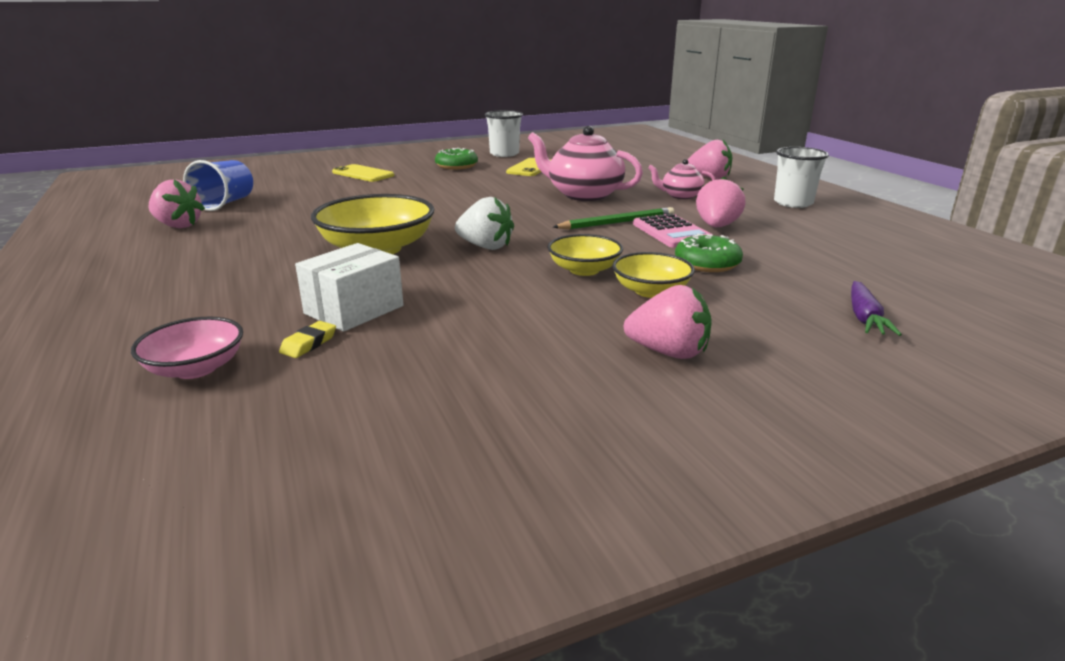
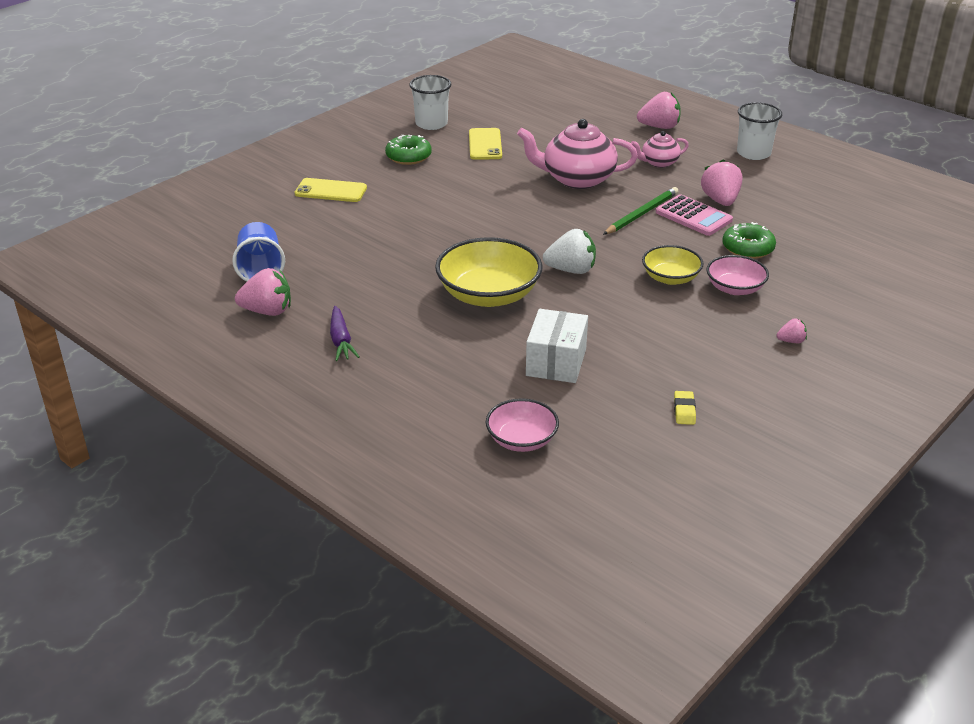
camera: 25 degrees left, 10 degrees up
(309, 344) = (566, 399): yellow eraser -> yellow eraser (684, 410)
(651, 291) = (735, 288): yellow bowl -> pink bowl
(668, 352) = (791, 341): pink strawberry -> pink strawberry, size x0.52
(864, 317) = (879, 278): purple carrot -> purple carrot (341, 340)

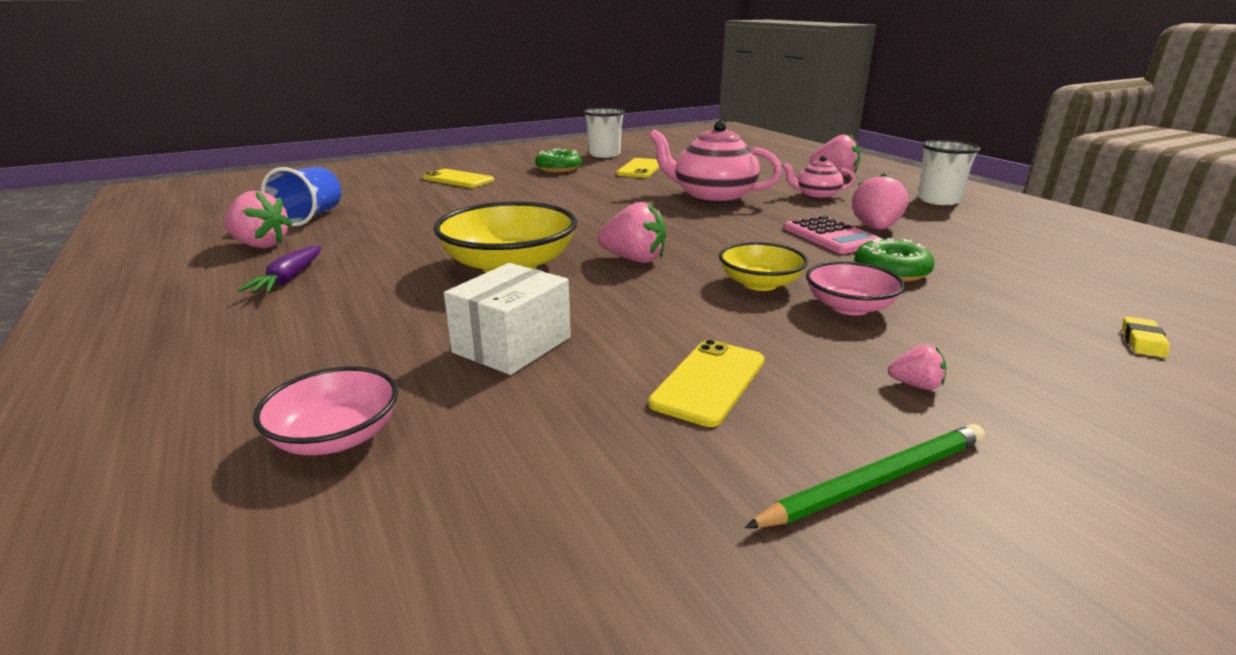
camera: 20 degrees right, 10 degrees down
(571, 270) = (634, 259): white strawberry -> pink strawberry
(641, 214) = (765, 227): green pencil -> green pencil (876, 480)
(684, 410) = (651, 453): yellow eraser -> yellow eraser (1142, 342)
(686, 363) = (709, 382): none -> yellow phone

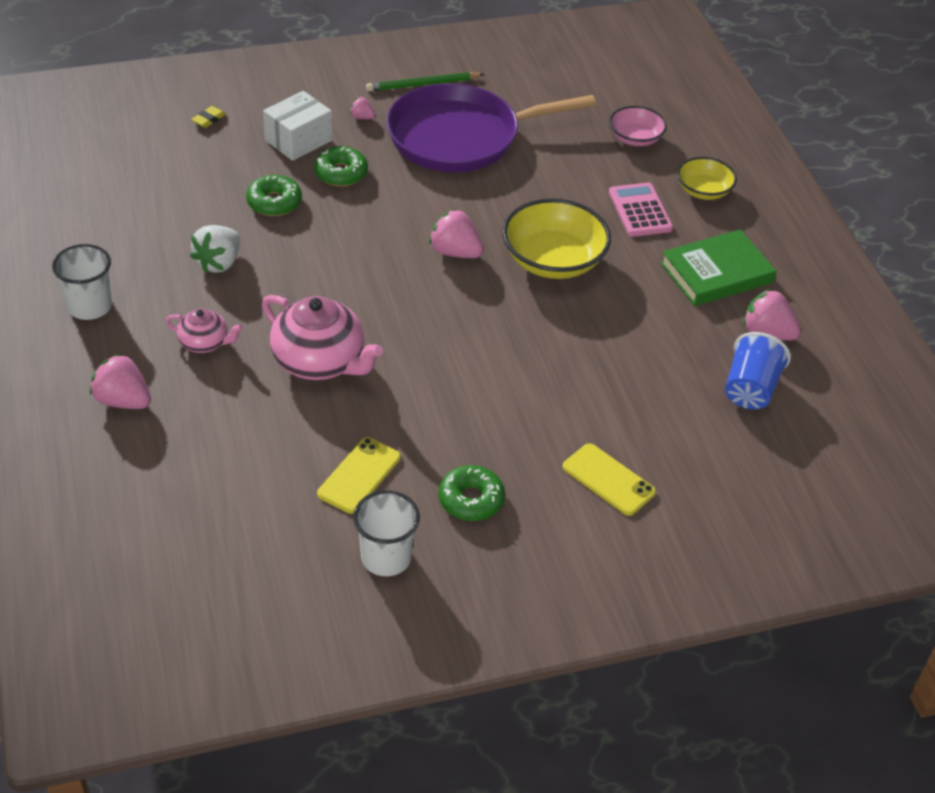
camera: 170 degrees left, 20 degrees up
(289, 279) = (716, 273): purple carrot -> green book
(512, 345) = (556, 178): white box -> white box (298, 140)
(709, 382) = (460, 136): yellow phone -> purple pan
(760, 284) = (380, 206): yellow bowl -> yellow bowl (703, 191)
(831, 236) = (271, 257): pink calculator -> pink calculator (640, 211)
(849, 307) = (341, 173): pink bowl -> green donut
(875, 228) = (219, 263): pink strawberry -> white strawberry

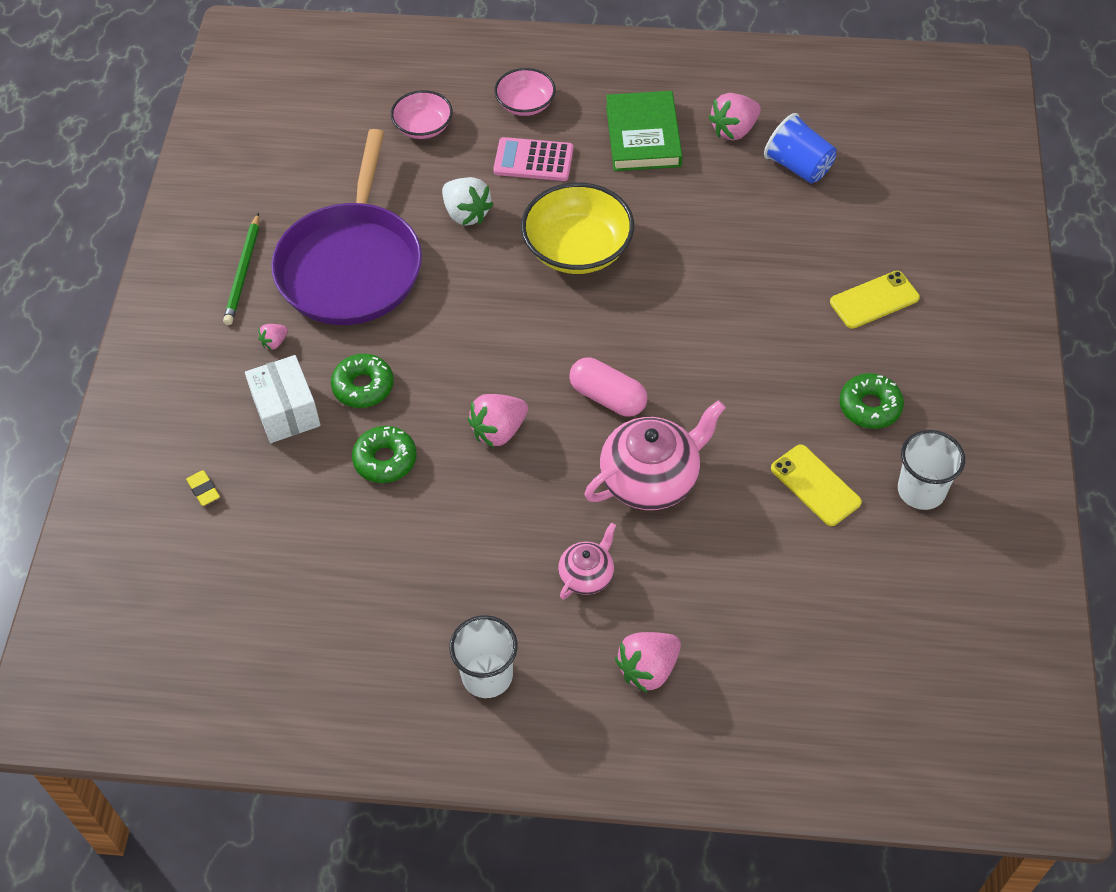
camera: 65 degrees left, 10 degrees up
(219, 263) = (464, 535): white strawberry -> white strawberry (466, 214)
(396, 315) = (608, 397): none -> pink capsule
(455, 252) = (533, 323): pink strawberry -> pink strawberry (498, 431)
(703, 191) = (525, 104): yellow bowl -> pink bowl

